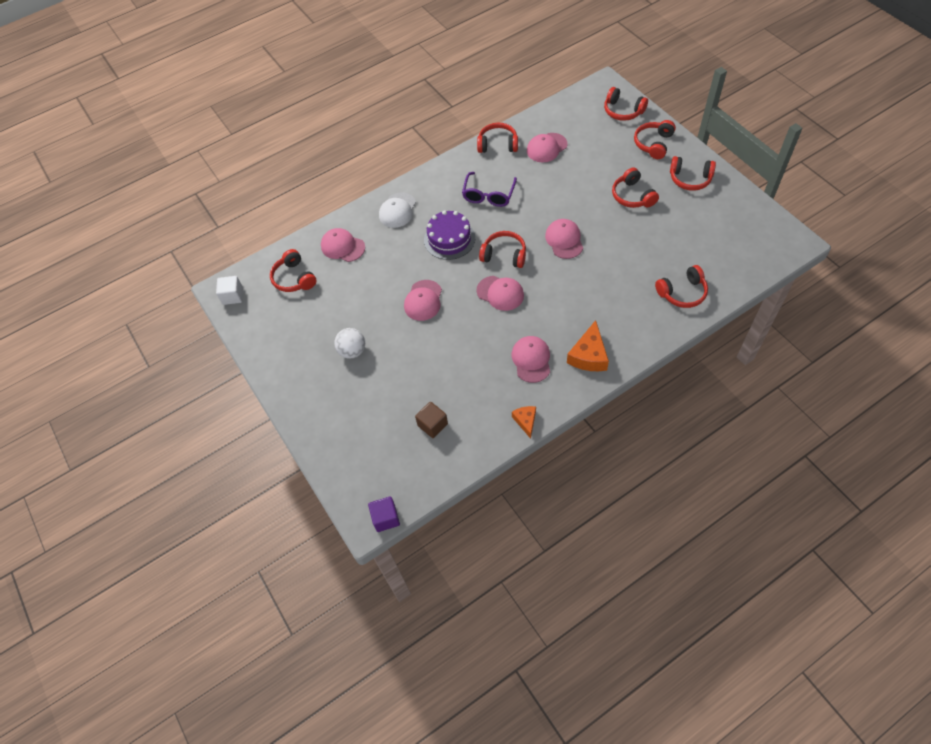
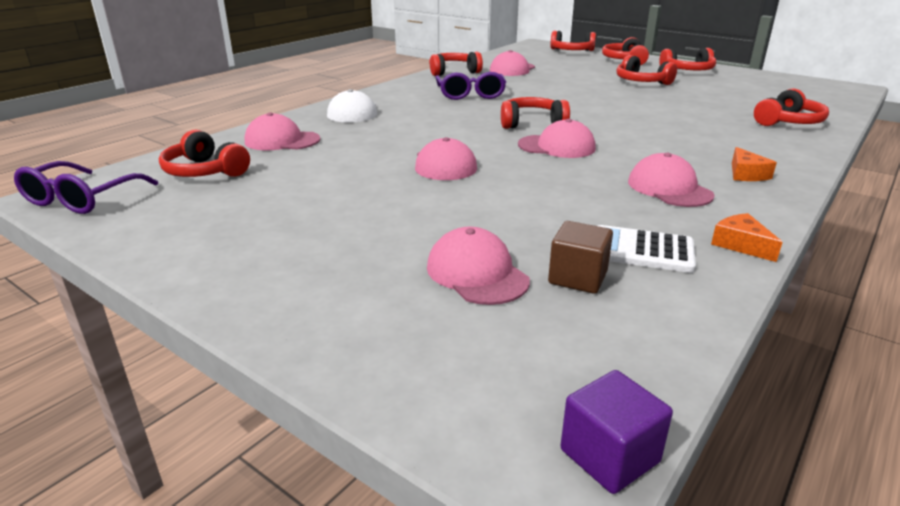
camera: 25 degrees left, 30 degrees down
(233, 296) = (81, 199): white cube -> purple glasses
(352, 351) = (350, 221): white ball -> none
(449, 239) = (444, 121): purple cake -> none
(475, 412) = (641, 250): none -> white calculator
(564, 240) = (597, 108): pink cap -> pink cap (477, 273)
(589, 355) = (746, 174): orange cheese -> orange cheese, size x0.60

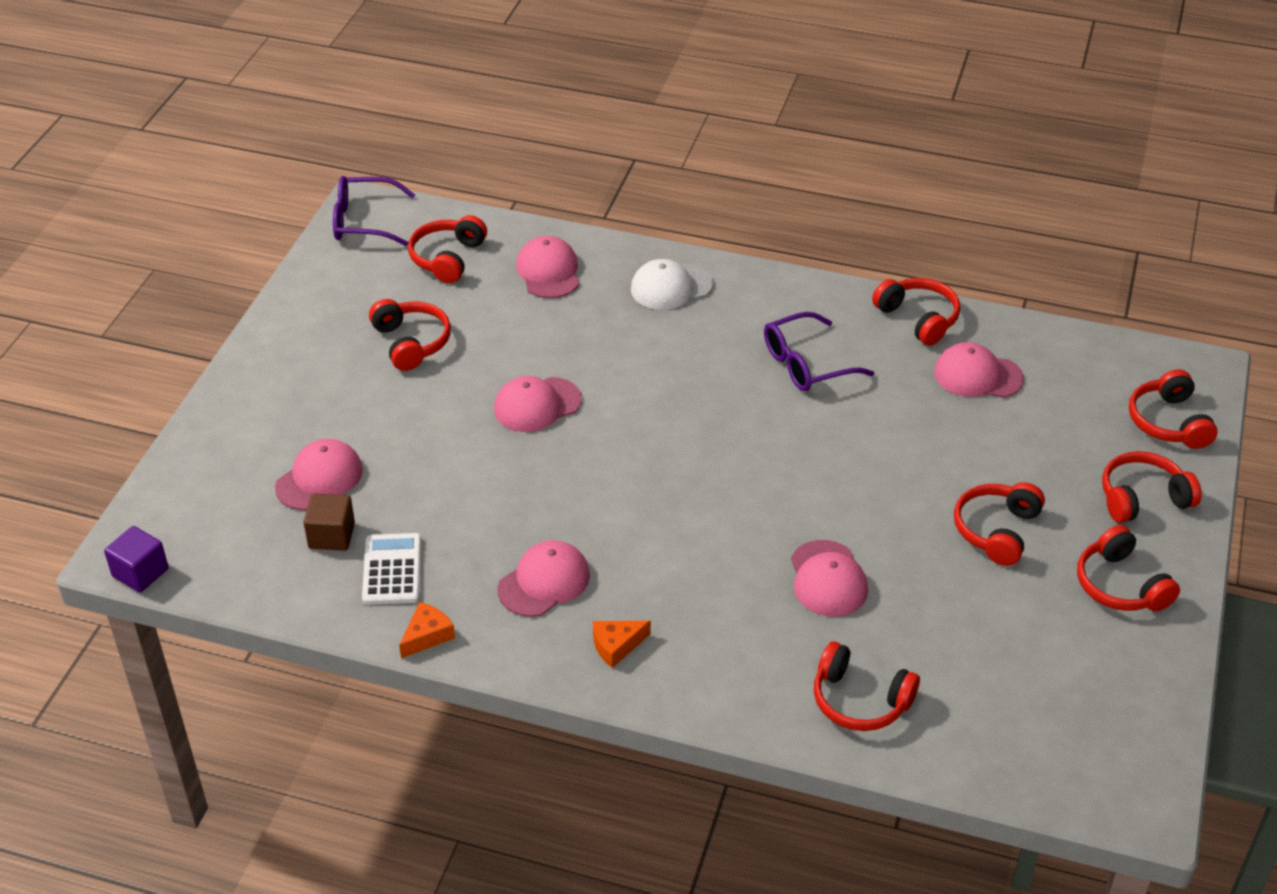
camera: 70 degrees right, 15 degrees up
(531, 123) = (710, 444): red headphones -> red headphones (411, 343)
(557, 146) = (633, 479): pink cap -> pink cap (828, 579)

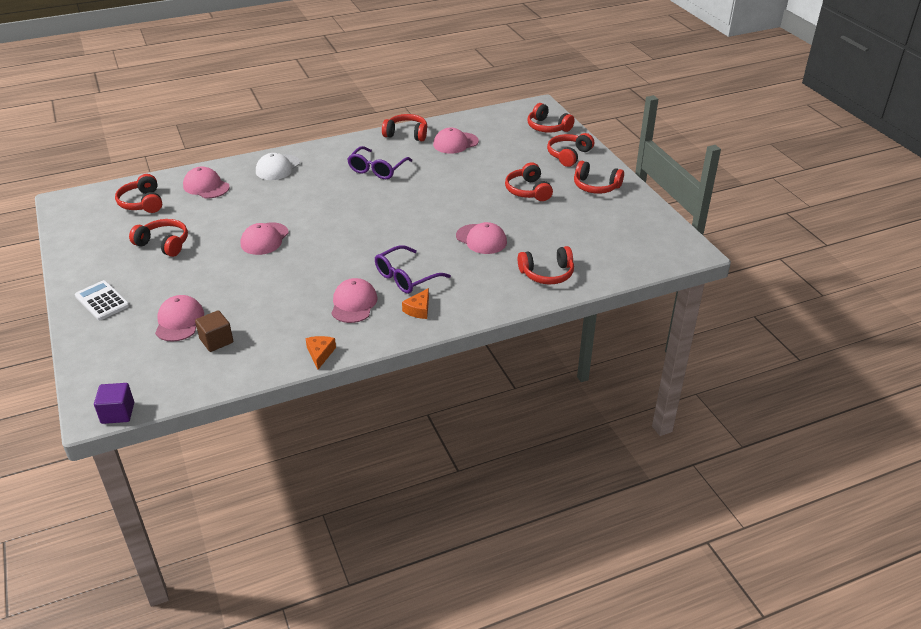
camera: 40 degrees left, 5 degrees down
(363, 221) = (72, 207): purple glasses -> purple glasses (406, 277)
(392, 570) = (268, 338): white calculator -> white calculator (102, 301)

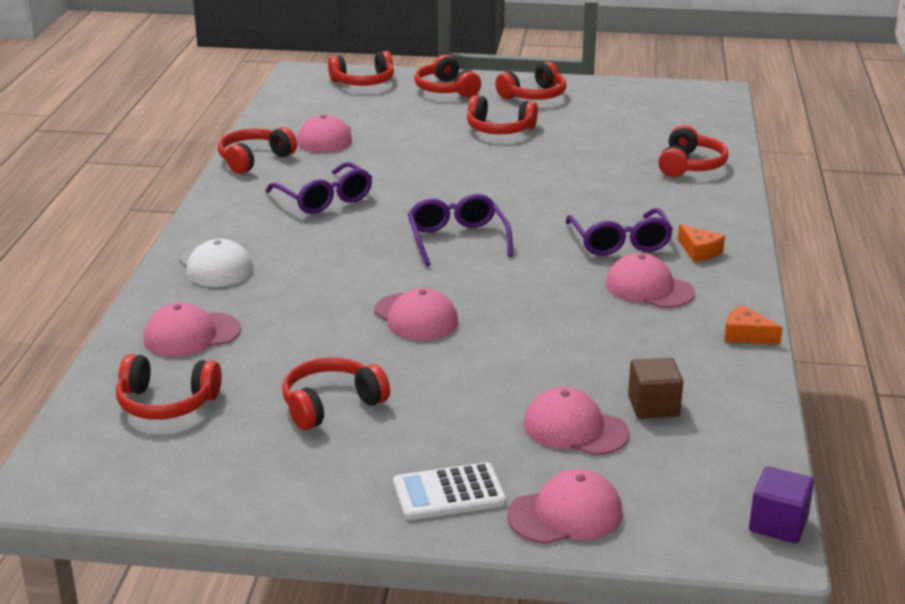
camera: 60 degrees left, 10 degrees down
(363, 223) = (457, 239): none -> purple glasses
(481, 239) = (579, 180): pink cap -> pink cap (565, 514)

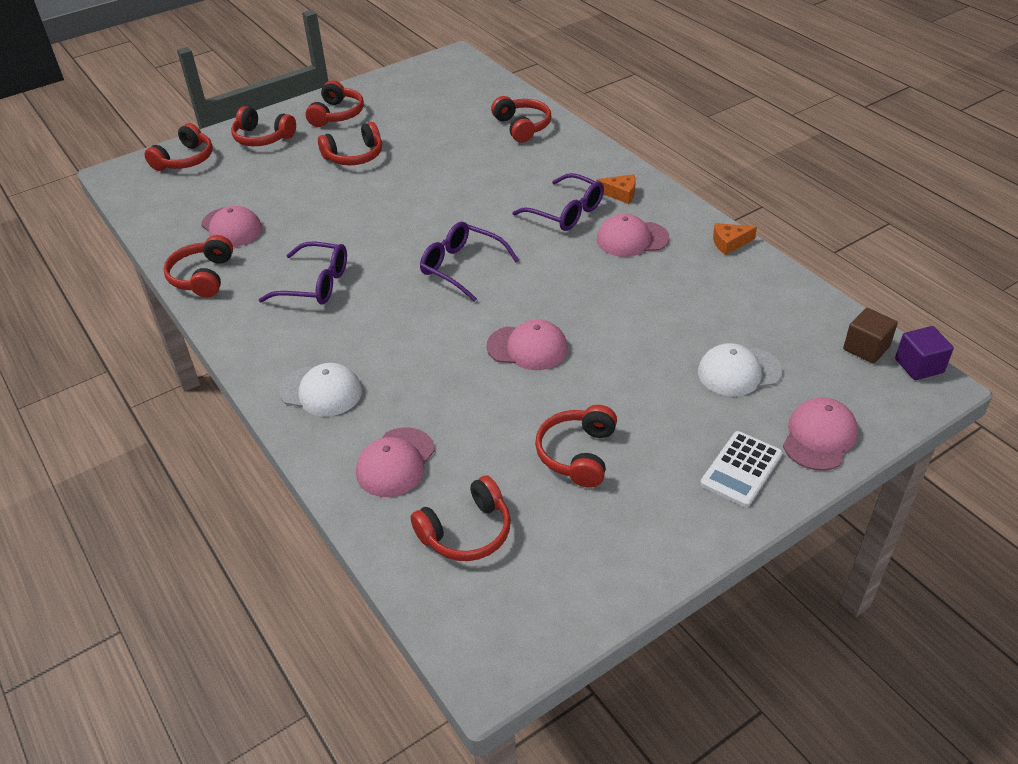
camera: 40 degrees left, 15 degrees up
(575, 429) = (739, 372): pink cap -> white cap
(653, 406) = (755, 327): brown cube -> brown cube (866, 348)

